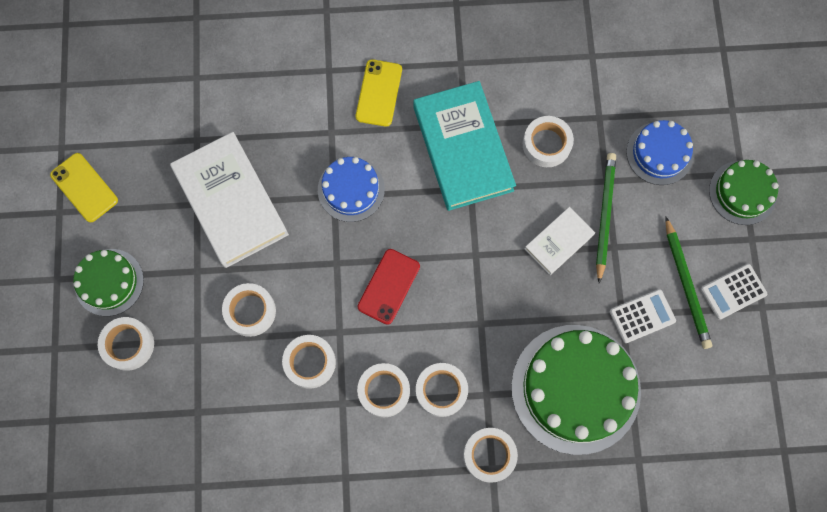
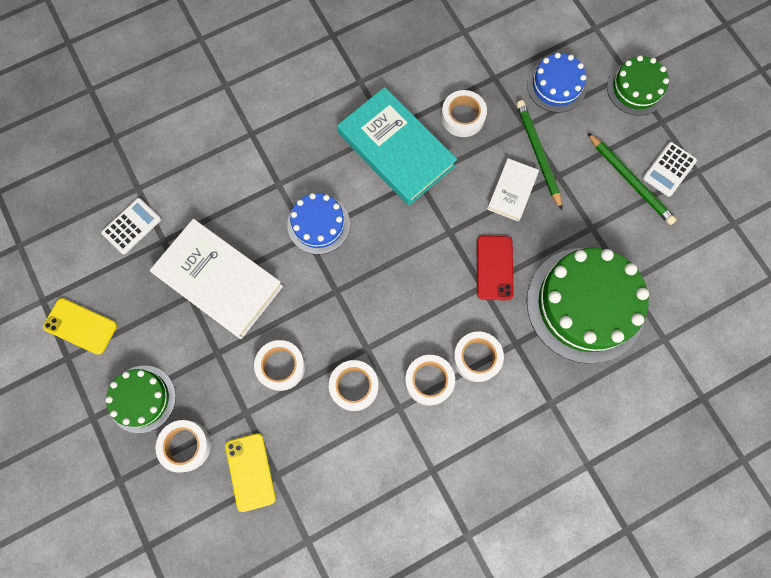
camera: 25 degrees left, 0 degrees up
(379, 93) = (303, 134): yellow phone -> yellow phone (250, 472)
(389, 286) = (390, 291): red phone -> red phone (494, 268)
(489, 455) = (543, 393): white tape -> none
(642, 316) = (608, 221): white calculator -> white calculator (132, 226)

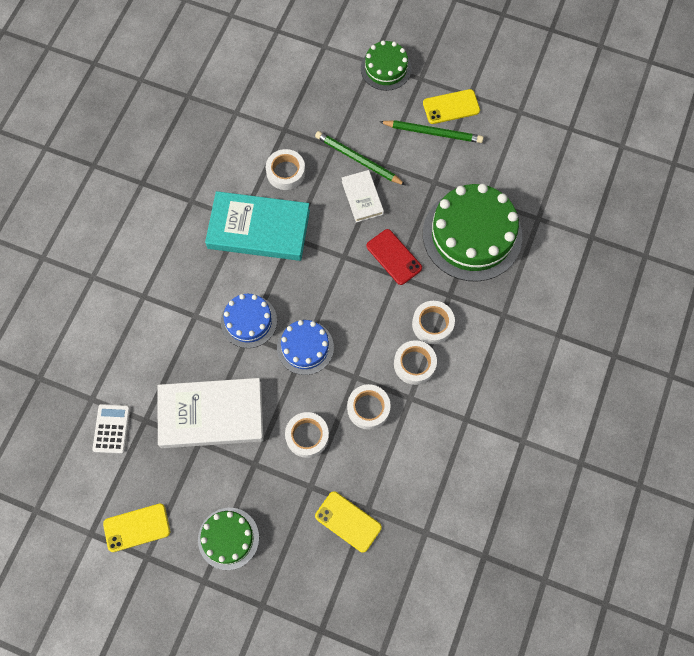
camera: 40 degrees left, 5 degrees down
(185, 446) = (288, 543): white tape -> none
(556, 85) = (331, 104): blue cake -> blue cake (305, 347)
(669, 169) = (451, 107): white calculator -> yellow phone

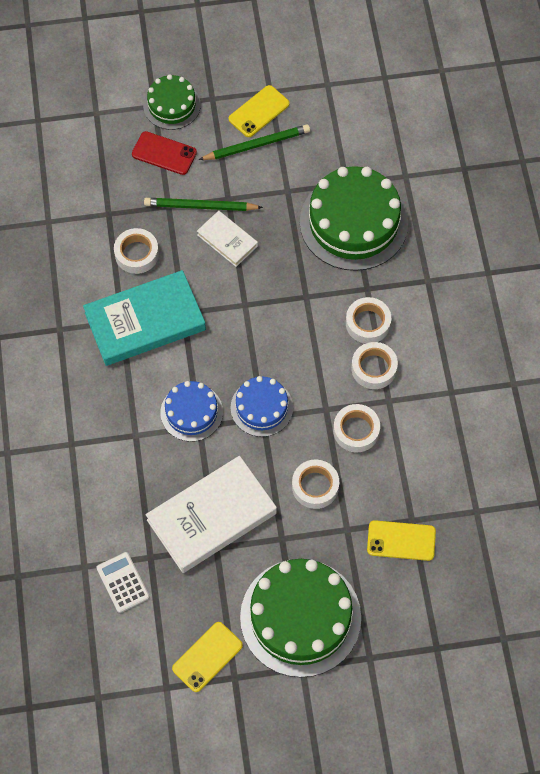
camera: 30 degrees left, 5 degrees down
(228, 538) = (300, 617): green cake -> green cake, size x1.83
(394, 257) = (293, 280): red phone -> red phone (164, 153)

